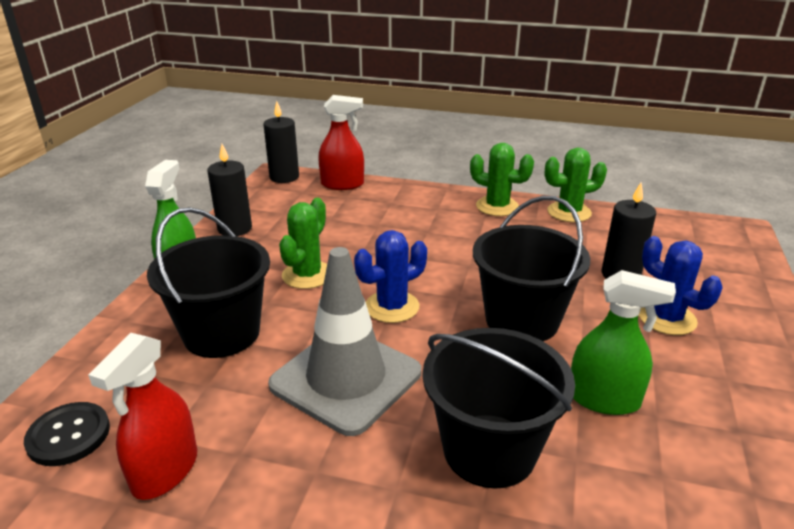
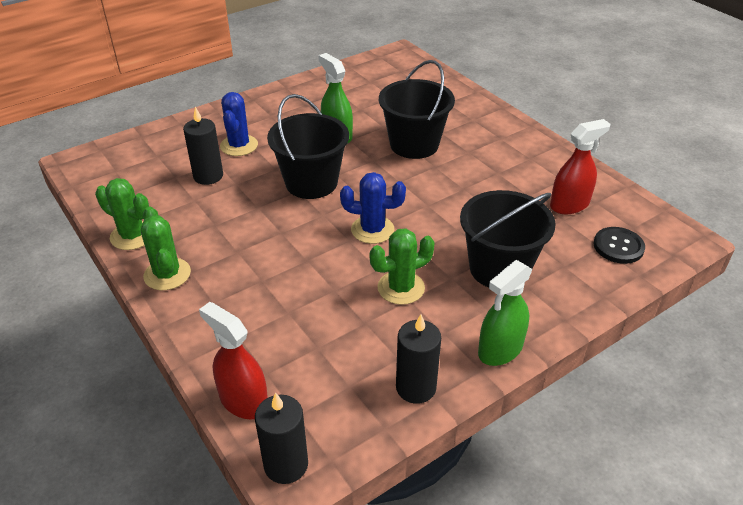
camera: 140 degrees left, 10 degrees up
(346, 379) = (446, 202): grey traffic cone -> none

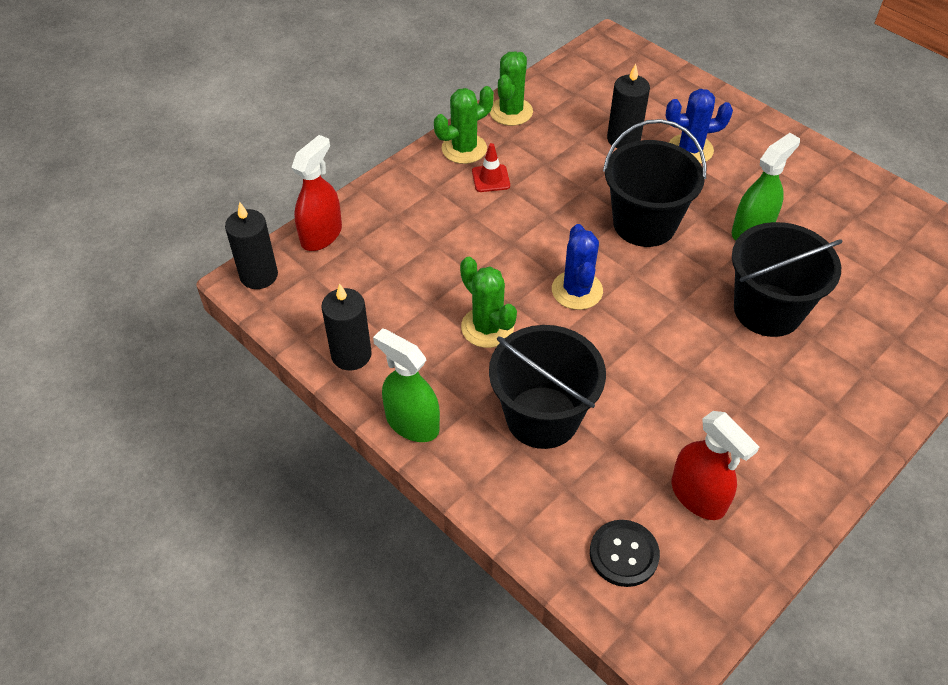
camera: 80 degrees right, 10 degrees up
(218, 261) = (491, 178): none -> red traffic cone

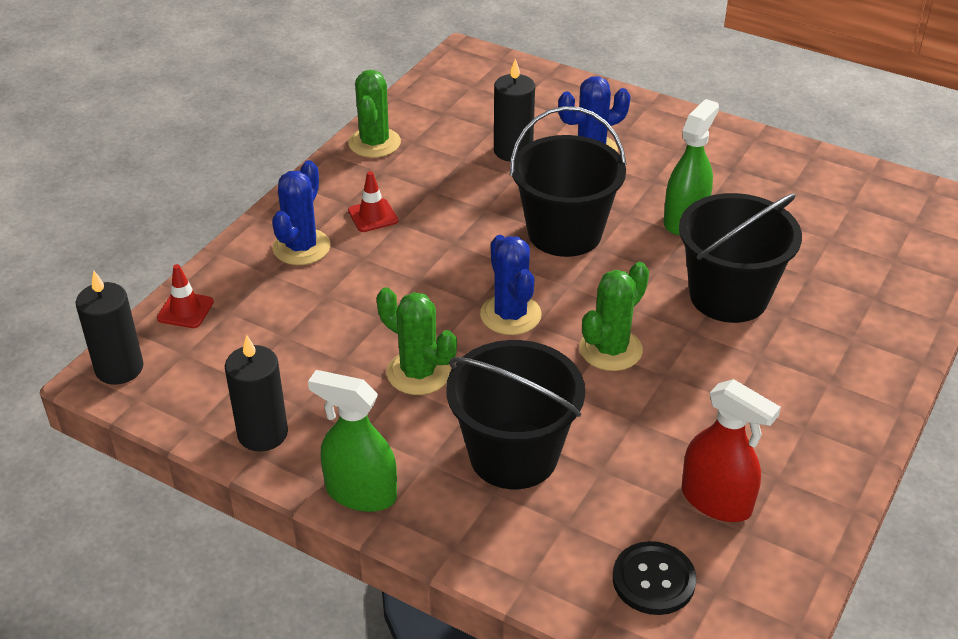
camera: 15 degrees left, 10 degrees down
(321, 235) = (185, 310): red spray bottle -> red traffic cone
(426, 196) = (301, 247): none -> blue cactus
(464, 149) = (331, 190): green cactus -> green cactus (610, 349)

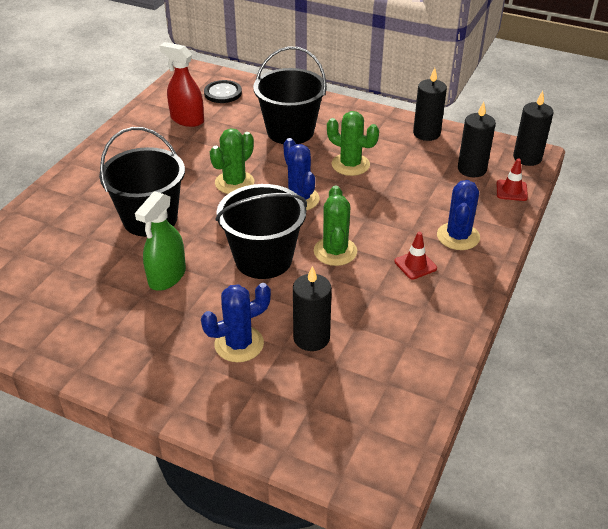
camera: 175 degrees right, 0 degrees up
(224, 352) = (471, 169): none -> black candle
(360, 493) = (365, 114): green spray bottle -> none
(374, 143) = (441, 339): green cactus -> green cactus (335, 251)

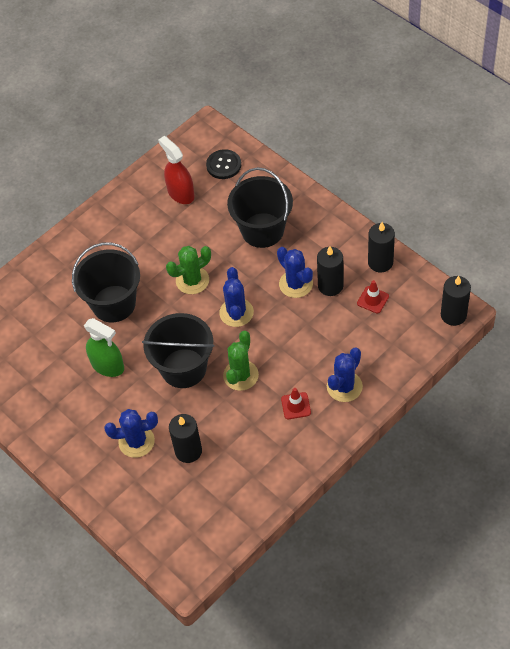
camera: 25 degrees right, 15 degrees up
(167, 276) = (107, 365): green spray bottle -> green spray bottle turned 105 degrees counterclockwise
(350, 165) = (296, 284): green cactus -> blue cactus
(471, 169) = (396, 316): black candle -> black candle (330, 286)
(511, 190) = (417, 349): red traffic cone -> red traffic cone (373, 300)

